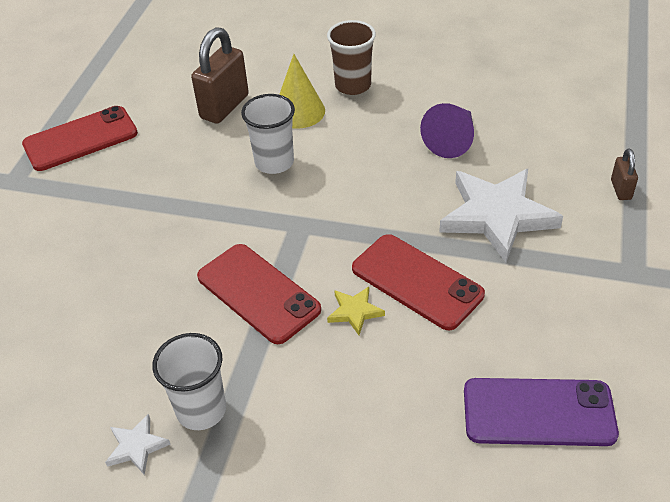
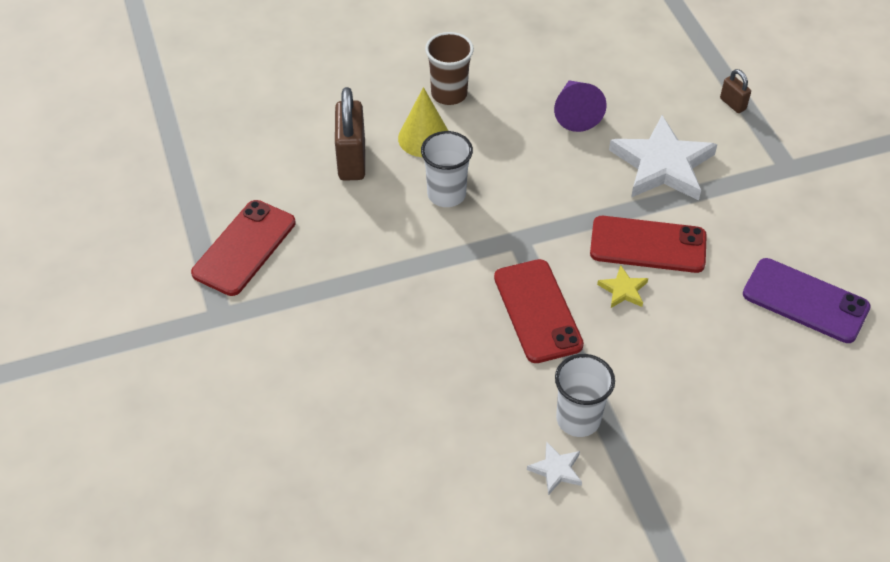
camera: 35 degrees left, 5 degrees up
(258, 293) = (537, 311): red phone -> red phone turned 60 degrees clockwise
(538, 412) = (805, 301): purple phone -> purple phone turned 60 degrees clockwise

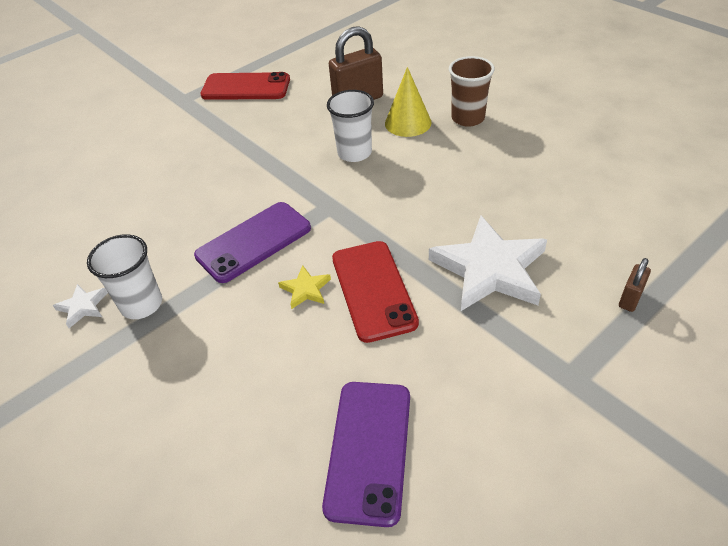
camera: 70 degrees right, 5 degrees down
(537, 311) = (253, 242): red phone -> purple phone
(575, 112) = (510, 191): purple cone -> none

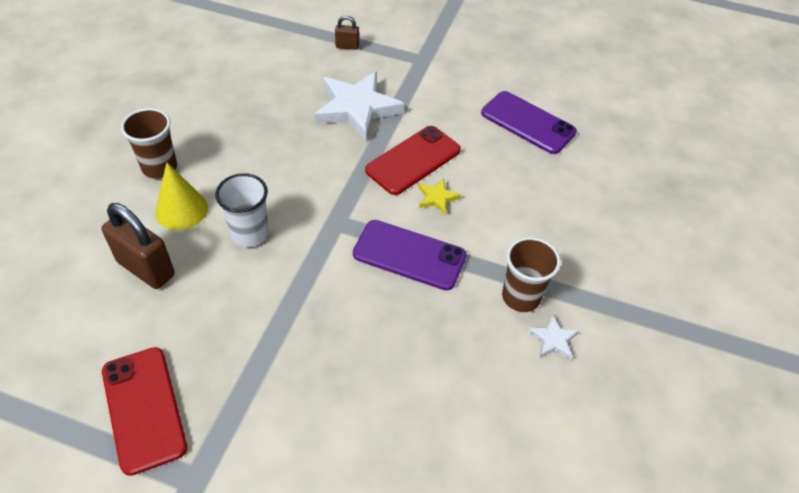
camera: 125 degrees left, 5 degrees up
(141, 304) = (521, 297): white cup -> brown cup
(369, 450) = (528, 123): purple phone -> purple phone turned 60 degrees clockwise

